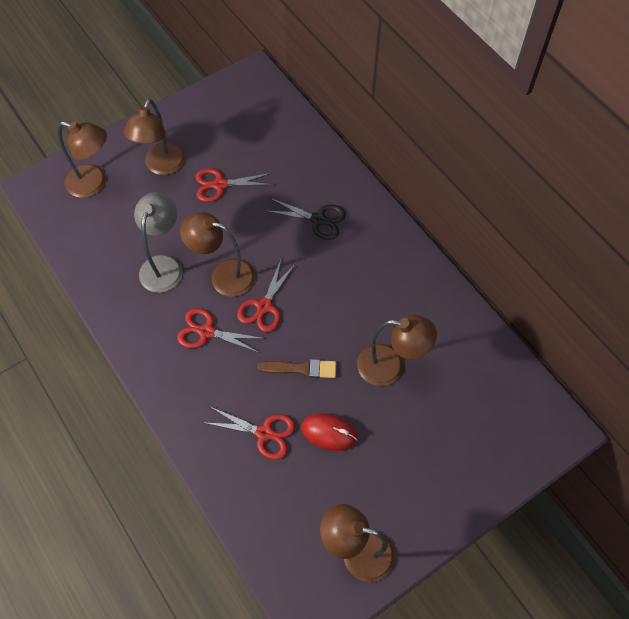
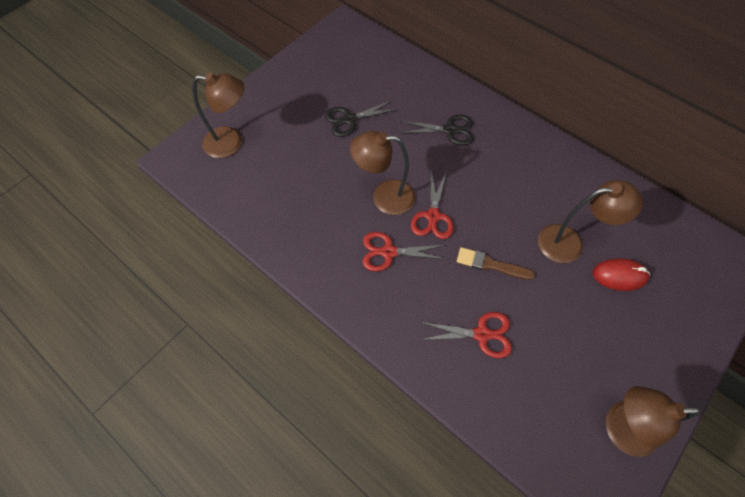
camera: 15 degrees left, 0 degrees up
(162, 166) = (290, 115): brown lamp -> none
(164, 265) = (324, 200): grey lamp -> none
(220, 185) = (349, 119): red scissors -> black scissors
(301, 369) = (490, 264): brown brush -> brown brush turned 150 degrees counterclockwise
(329, 433) = (541, 318): red mouse -> red mouse (619, 275)

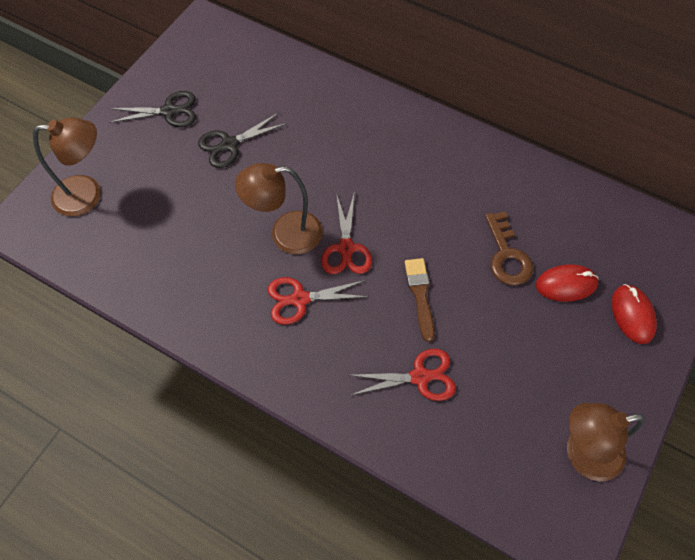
camera: 10 degrees left, 0 degrees up
(450, 130) = (352, 141): black scissors -> black scissors (169, 111)
(490, 264) = (420, 295): brown brush -> brown brush turned 75 degrees clockwise
(569, 243) = (507, 255): brown lamp -> brown key
(677, 311) = (632, 315): none -> red mouse

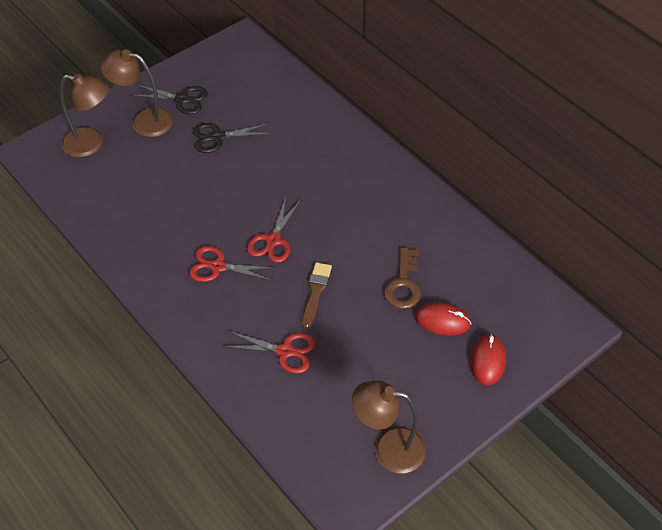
camera: 20 degrees right, 10 degrees down
(285, 234) = (230, 216): brown lamp -> brown lamp (143, 121)

